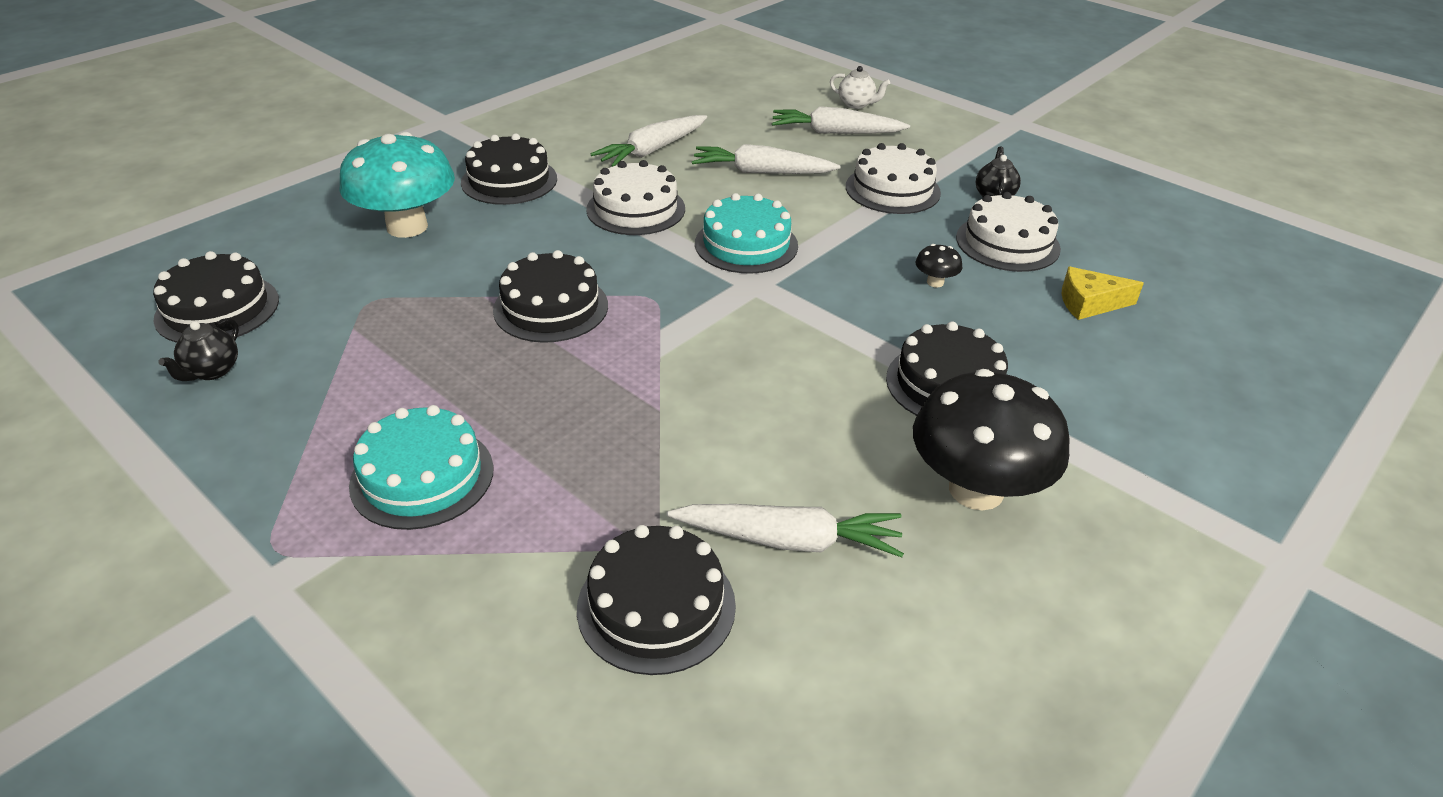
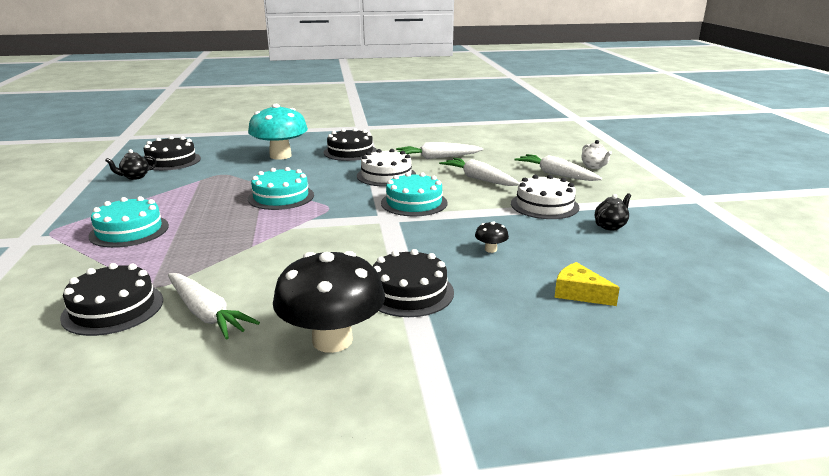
camera: 40 degrees right, 15 degrees down
(551, 307) = (281, 197): black cake -> turquoise cake
(1007, 243) = (576, 248): white cake -> none

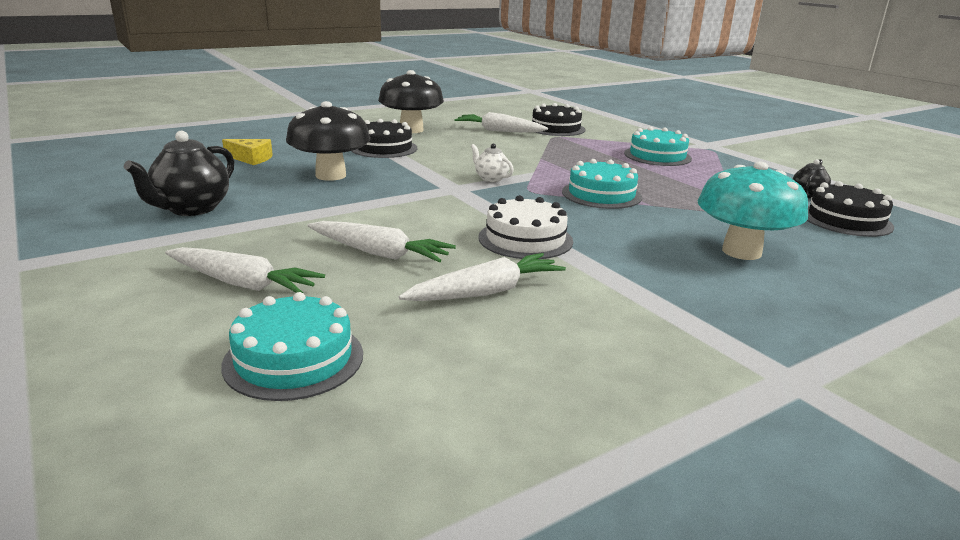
camera: 155 degrees right, 0 degrees up
(350, 152) = (657, 280): black cake -> none
(414, 203) = (443, 206): turquoise cake -> turquoise cake (294, 359)
(490, 249) = (331, 175): black mushroom -> black mushroom, size x2.49
(544, 205) = (272, 224): white cake -> none
(594, 166) = (150, 320): white teapot -> white teapot (491, 178)
(610, 226) = (191, 209): black teapot -> black teapot, size x1.84

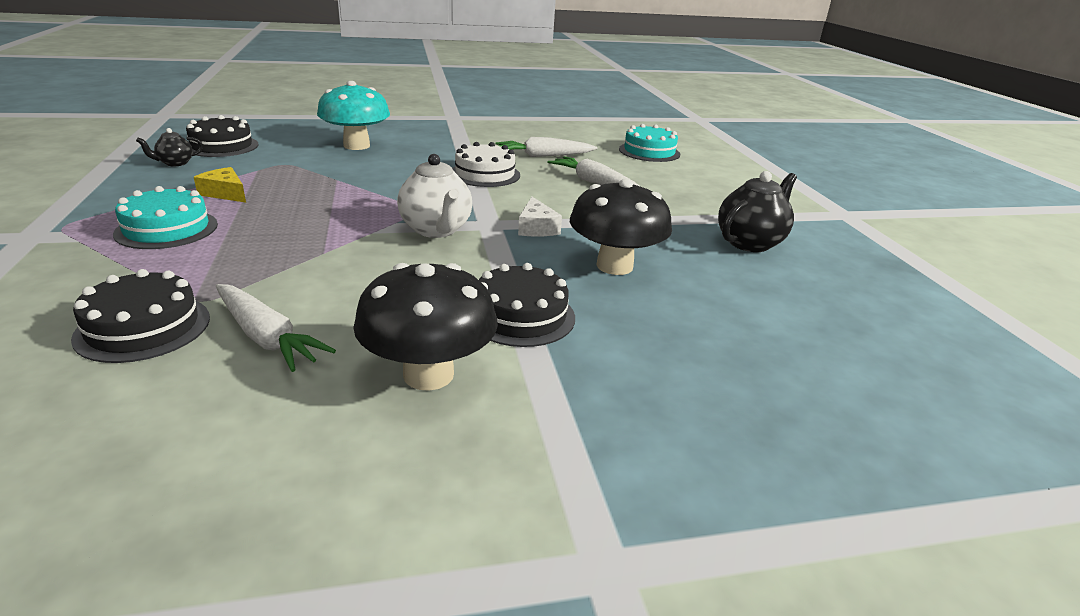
camera: 160 degrees left, 5 degrees up
(242, 283) = (682, 181): white carrot -> none
(251, 159) = (723, 322): yellow cheese -> yellow cheese (225, 193)
(411, 191) = (536, 228): none -> white cheese
(491, 178) = (436, 230): white teapot -> white teapot, size x1.84
(601, 194) = (358, 194): turquoise cake -> none

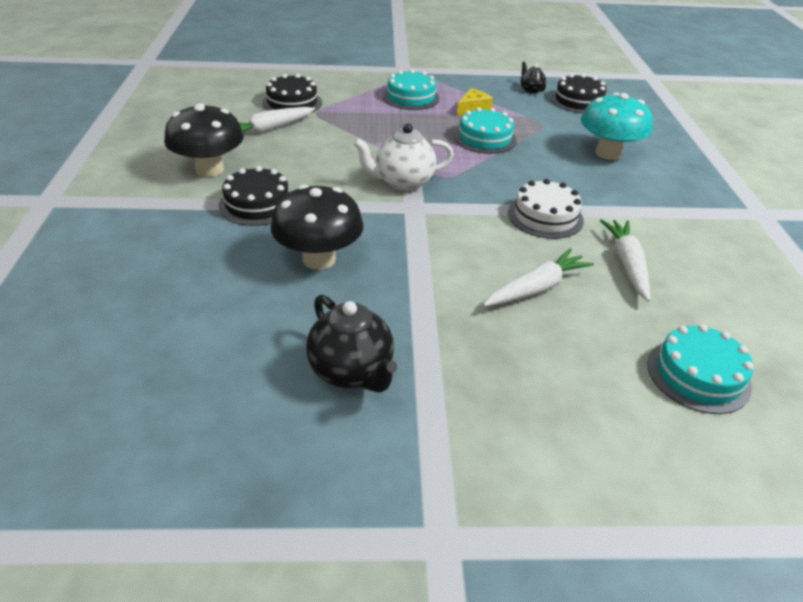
camera: 100 degrees right, 10 degrees up
(318, 190) = (484, 138): none -> turquoise cake
(536, 228) = (404, 230): white cheese -> none

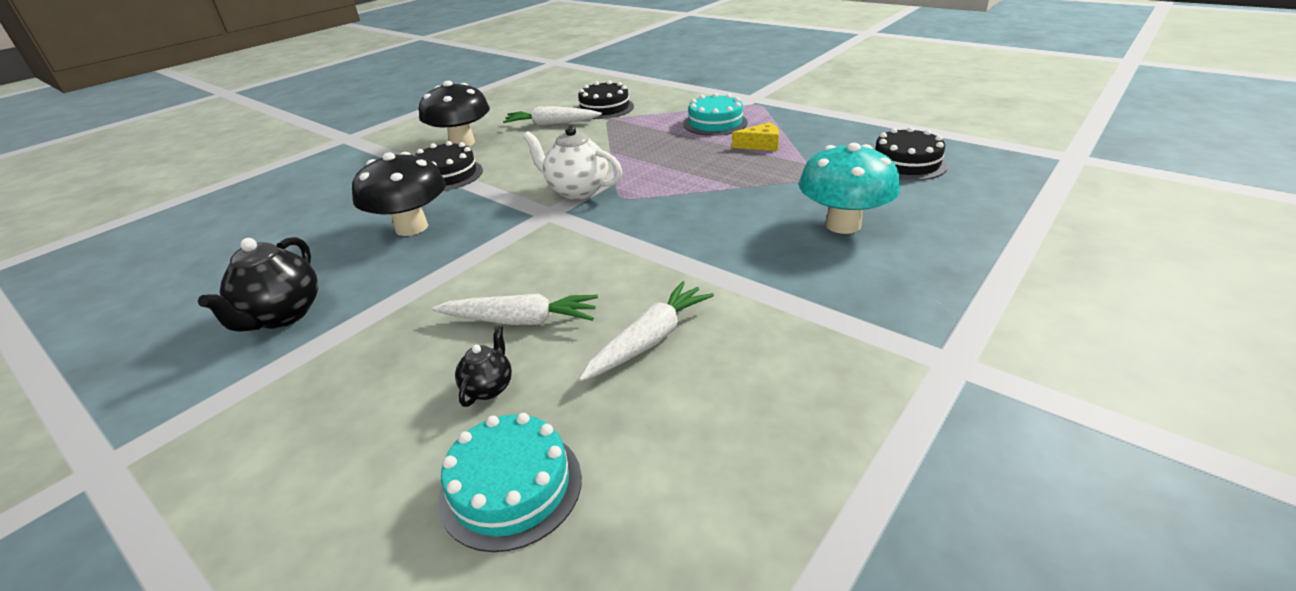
camera: 45 degrees right, 5 degrees down
(484, 138) = (723, 174): turquoise cake -> none
(531, 90) = (863, 141): black teapot -> black teapot (489, 388)
(545, 216) = (650, 262): white cake -> none

